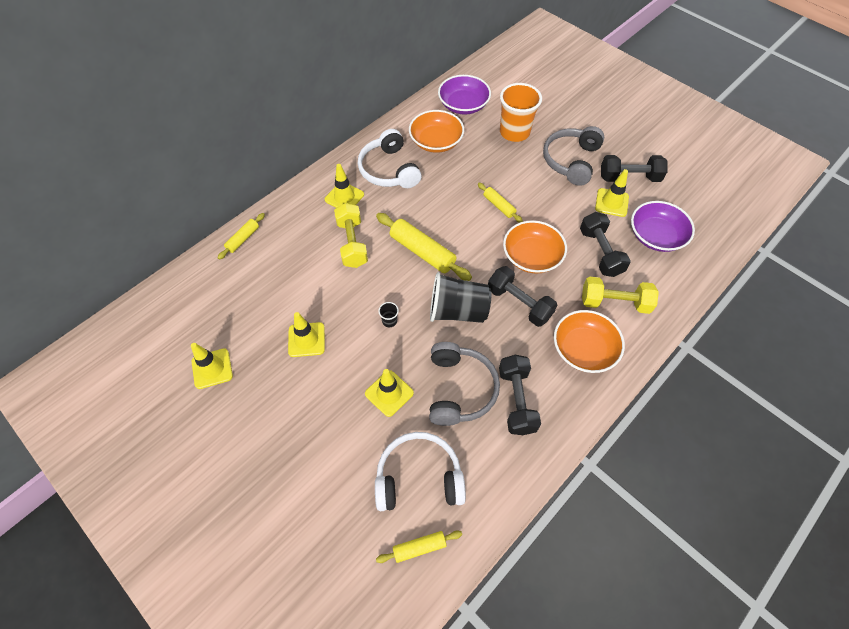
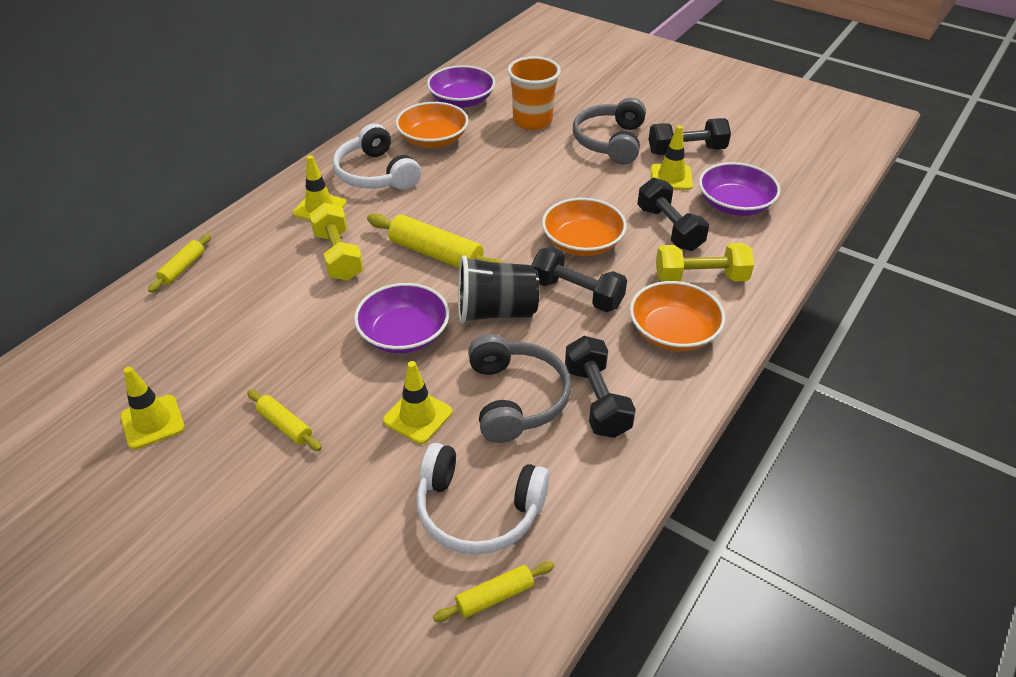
camera: 10 degrees left, 15 degrees down
(306, 339) = (289, 370): yellow traffic cone -> none
(389, 321) = (404, 334): black cup -> purple bowl
(419, 477) = (478, 510): white headphones -> white headphones turned 150 degrees counterclockwise
(499, 206) = (528, 195): yellow rolling pin -> yellow rolling pin (285, 425)

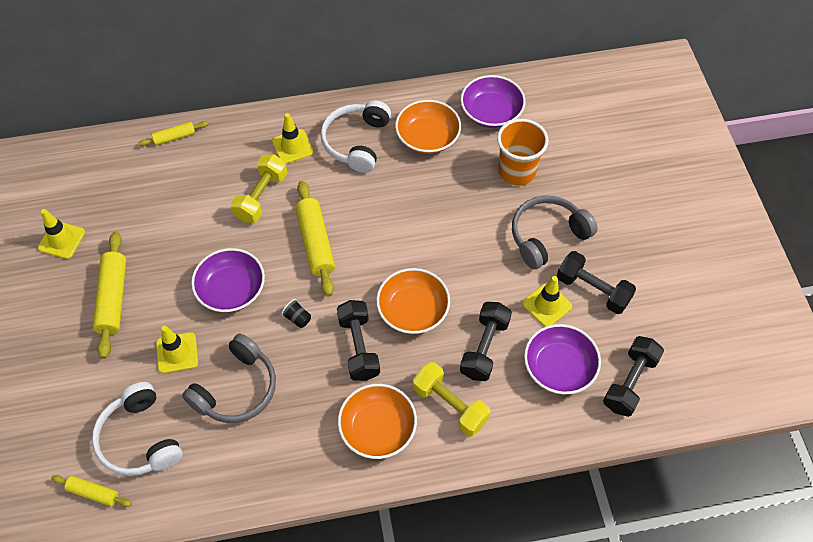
camera: 45 degrees right, 15 degrees up
(285, 425) = (113, 298): yellow rolling pin -> yellow rolling pin, size x1.79
(496, 312) = (297, 318): black cup -> black cup, size x0.40
(597, 400) = (275, 432): black dumbbell -> black dumbbell (630, 382)

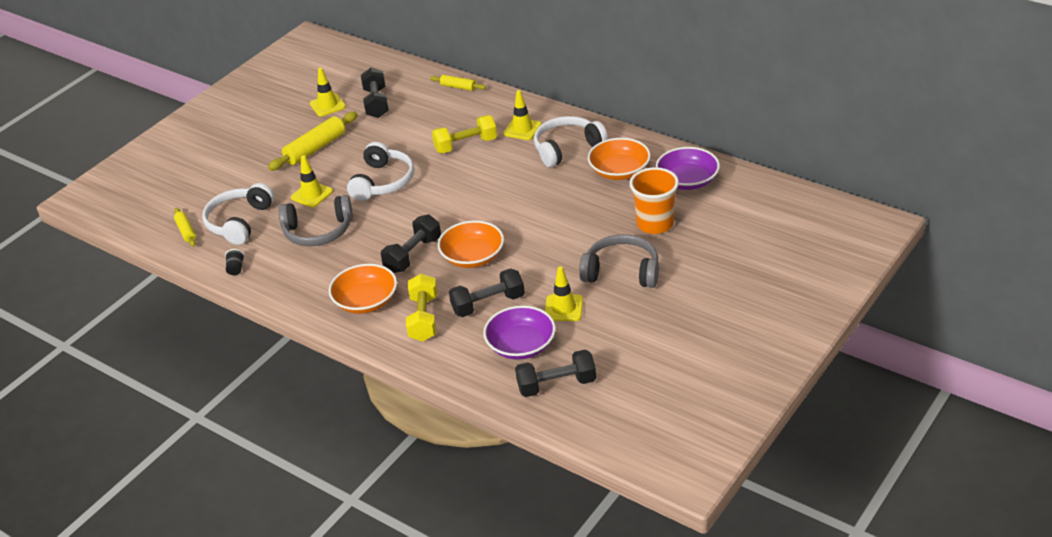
camera: 50 degrees right, 20 degrees down
(231, 289) = (383, 182): purple bowl -> white headphones
(297, 318) = (399, 218): black cup -> black cup (236, 269)
(316, 242) = (464, 187): yellow rolling pin -> none
(592, 290) = (608, 320): black dumbbell -> black dumbbell (376, 103)

